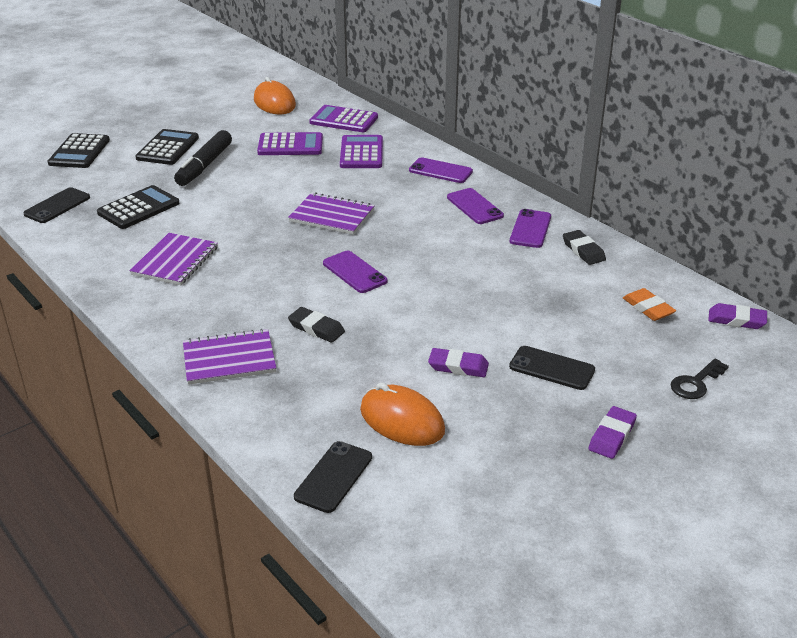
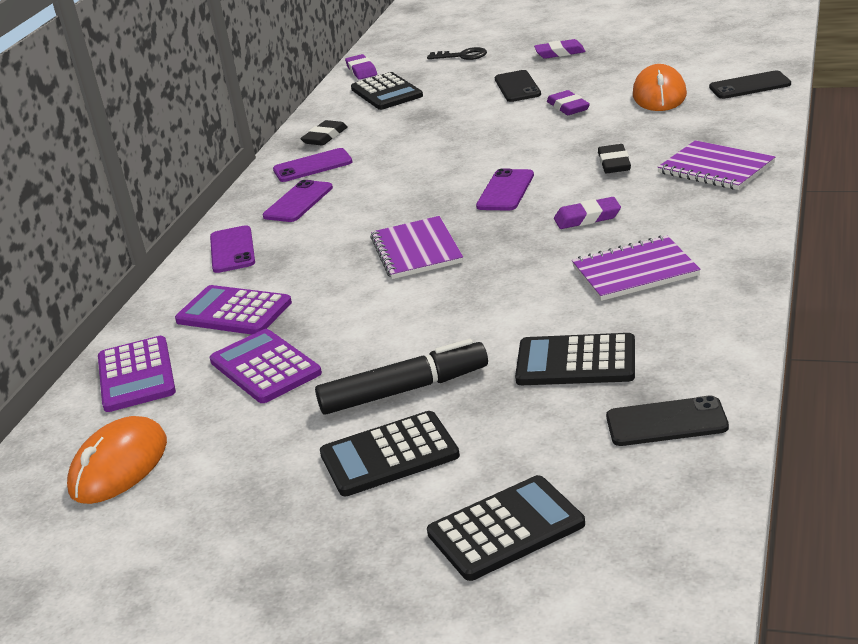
camera: 120 degrees left, 5 degrees down
(262, 279) = (587, 218): none -> purple eraser
(361, 153) = (234, 312): purple calculator -> purple calculator turned 60 degrees clockwise
(648, 308) = (386, 92): orange eraser -> black calculator

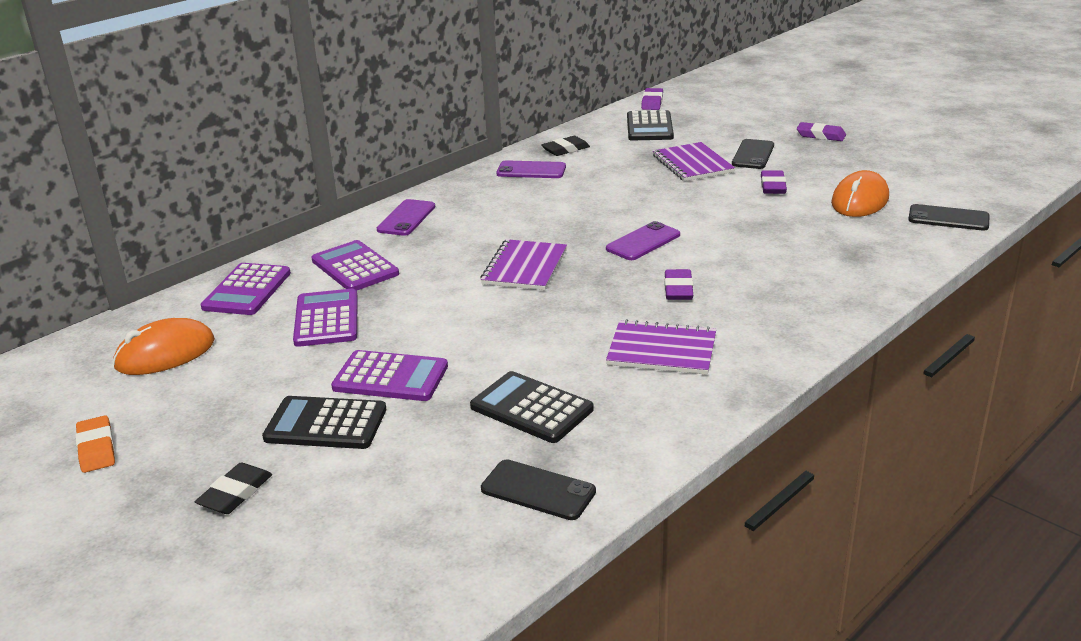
camera: 25 degrees right, 0 degrees up
(159, 580) = (96, 448): none -> orange eraser
(298, 202) = (490, 196): purple phone -> none
(403, 391) = (390, 377): black marker -> purple calculator
(462, 56) = (741, 114): black key -> none
(506, 529) = (332, 521): black calculator -> none
(587, 218) = (678, 289): purple eraser -> purple eraser turned 75 degrees clockwise
(614, 163) = (753, 249): black eraser -> black eraser (235, 493)
(716, 168) = (831, 284): purple notebook -> purple notebook (692, 164)

